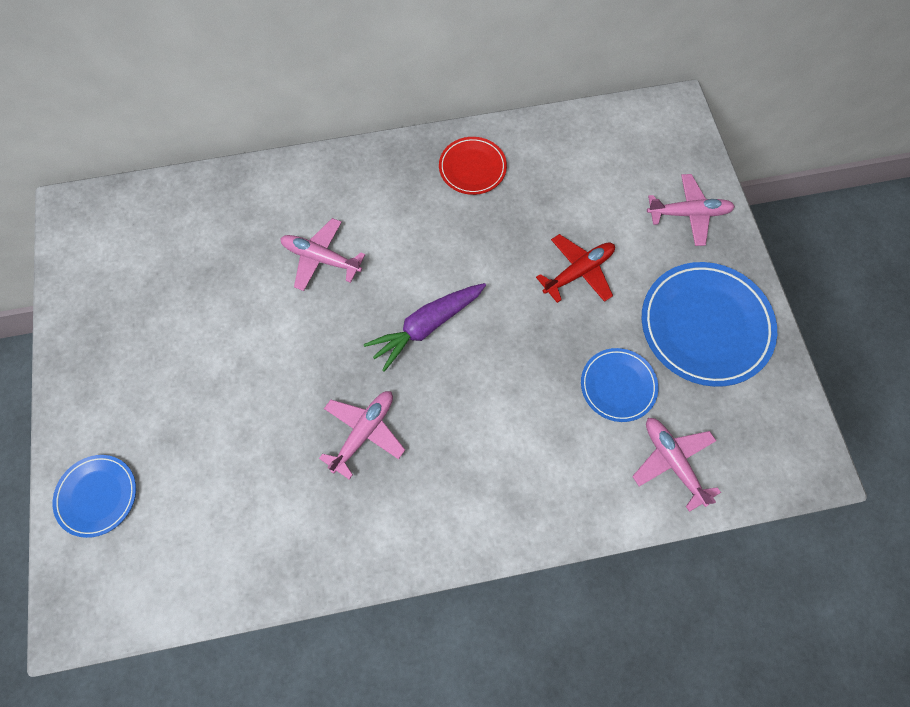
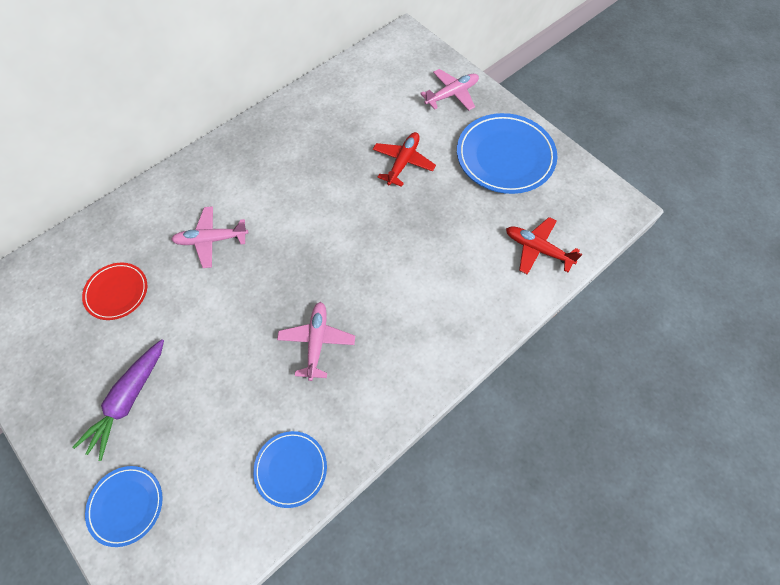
camera: 30 degrees left, 5 degrees down
(427, 326) = (319, 247): purple carrot -> purple carrot (128, 400)
(472, 168) = (288, 130): red plate -> red plate (117, 292)
(618, 386) = (473, 220): blue plate -> blue plate (291, 469)
(672, 461) = (537, 249): pink plane -> red plane

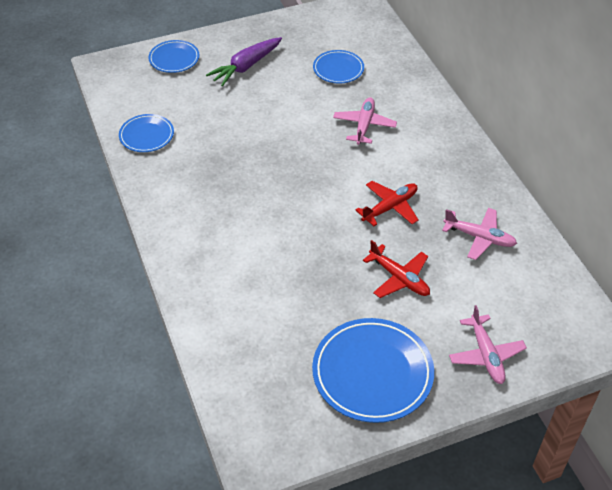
camera: 110 degrees right, 15 degrees down
(117, 292) = (338, 69): red plate -> blue plate
(128, 400) = (246, 66): purple carrot -> purple carrot turned 90 degrees counterclockwise
(317, 341) = (235, 169): pink plane -> pink plane (479, 237)
(537, 249) = (243, 355): red plane -> red plane (390, 207)

